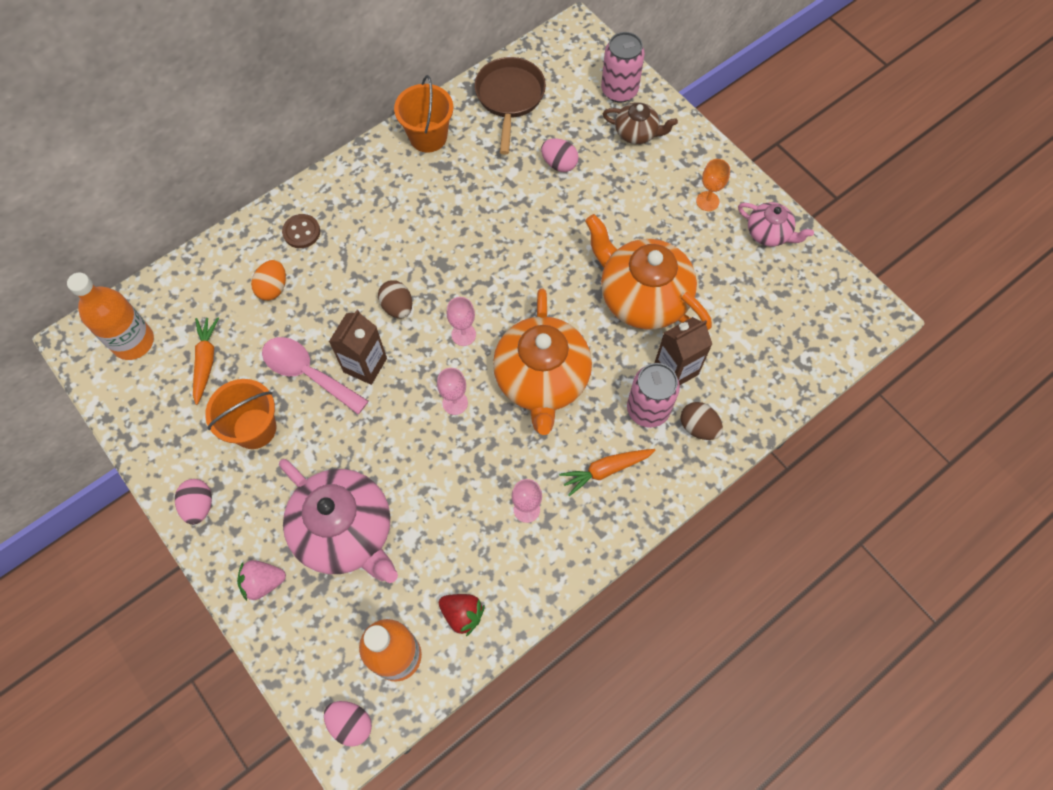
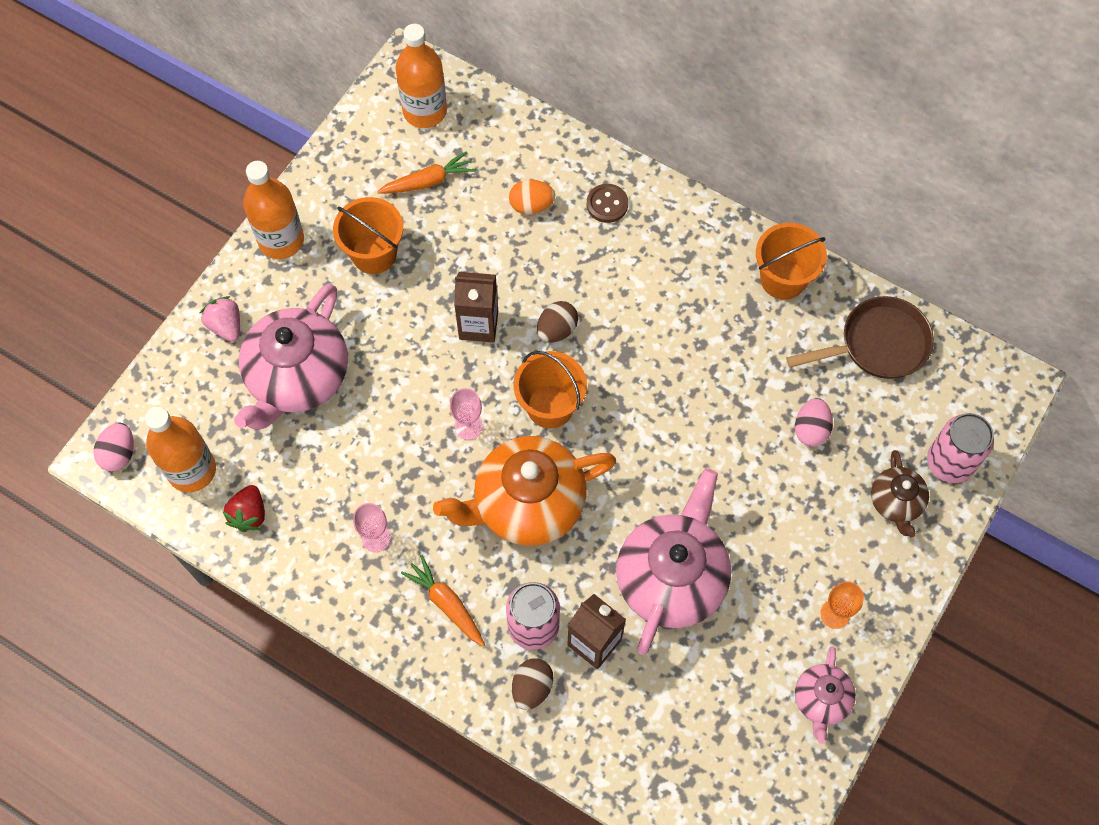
camera: 70 degrees right, 0 degrees up
(199, 505) = (281, 240): pink egg -> orange bottle
(308, 373) = (449, 276): pink spoon -> none
(463, 334) = (550, 406): pink goblet -> orange bucket
(642, 297) = (671, 578): orange teapot -> pink teapot

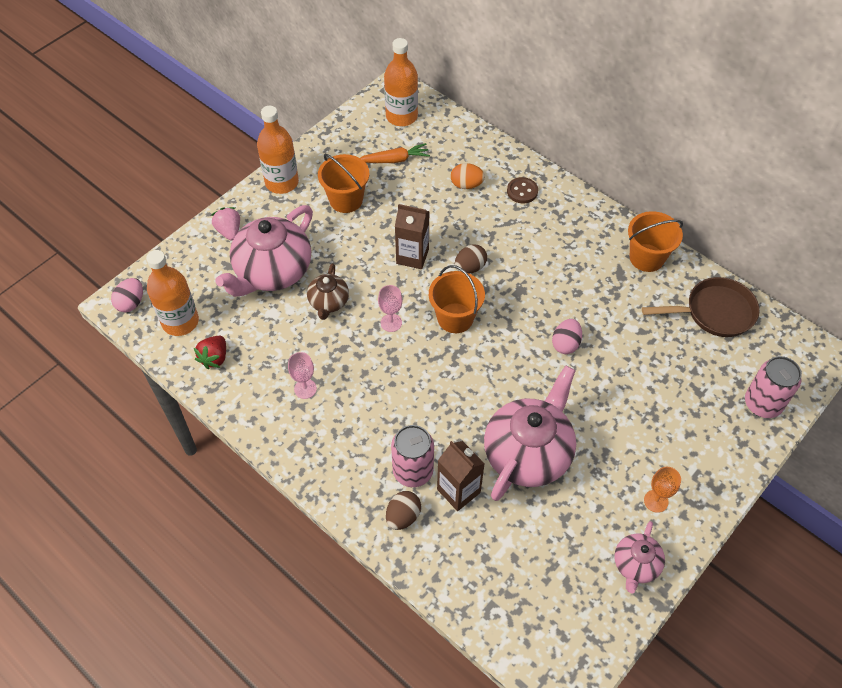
camera: 10 degrees right, 10 degrees down
(446, 603) = (348, 444): orange carrot -> none
(527, 503) = (425, 382): orange teapot -> none
(811, 429) = (654, 363): pink egg -> pink egg (565, 344)
(896, 502) = (715, 426): brown teapot -> brown teapot (328, 302)

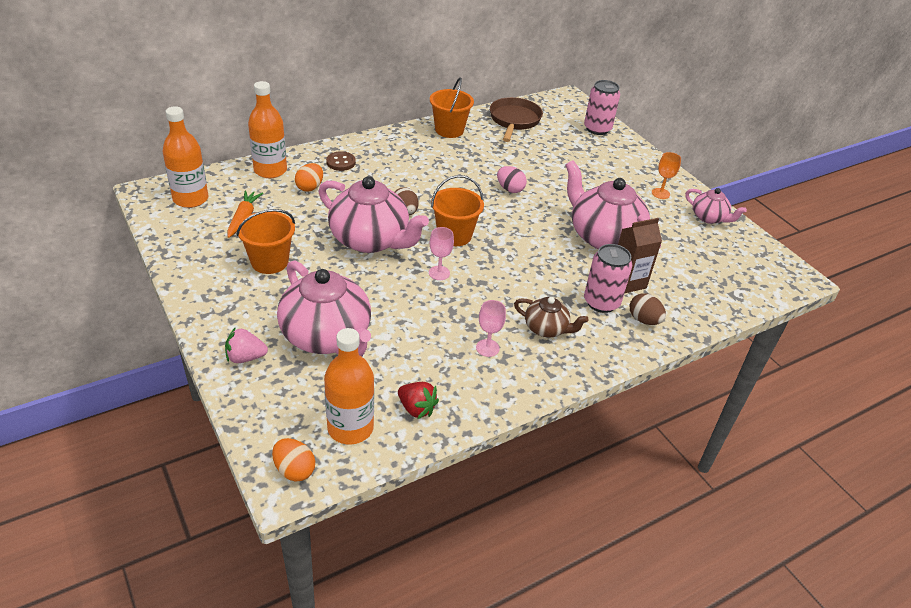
camera: 75 degrees left, 15 degrees down
(131, 303) = (294, 470): pink egg -> orange egg
(282, 182) = (208, 300): orange bottle -> orange bottle (270, 170)
(328, 302) = (392, 306): brown teapot -> brown teapot (546, 328)
(412, 256) = (370, 240): brown carton -> pink teapot

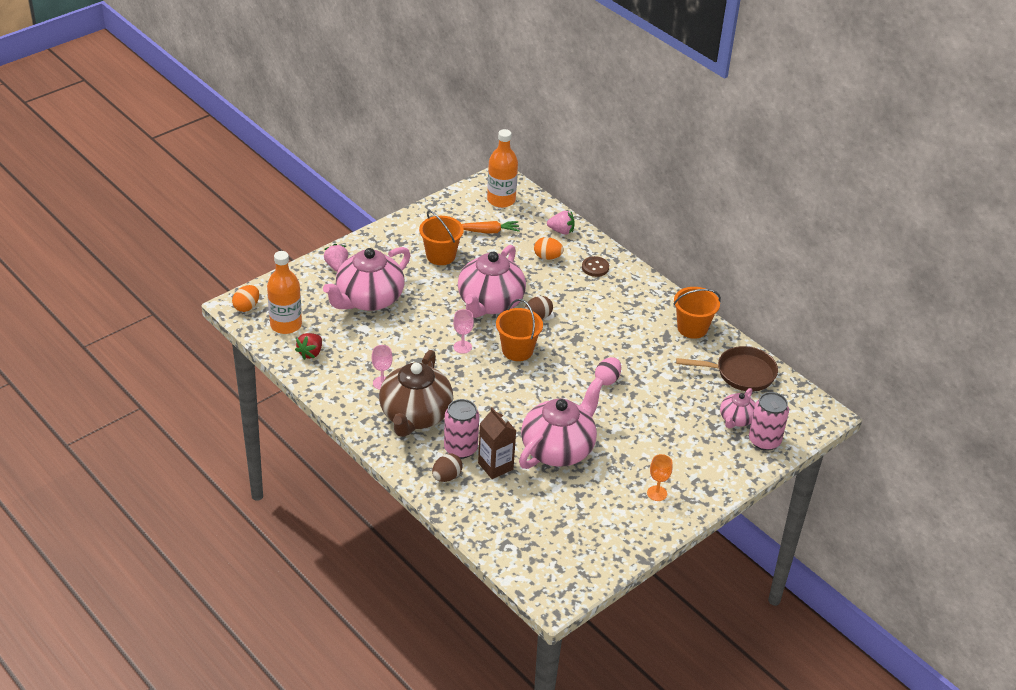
camera: 80 degrees right, 0 degrees up
(270, 170) = (561, 231): orange bottle -> pink strawberry
(546, 328) = (415, 415): brown teapot -> brown teapot, size x1.95
(709, 218) = (629, 532): pink teapot -> pink teapot (736, 419)

